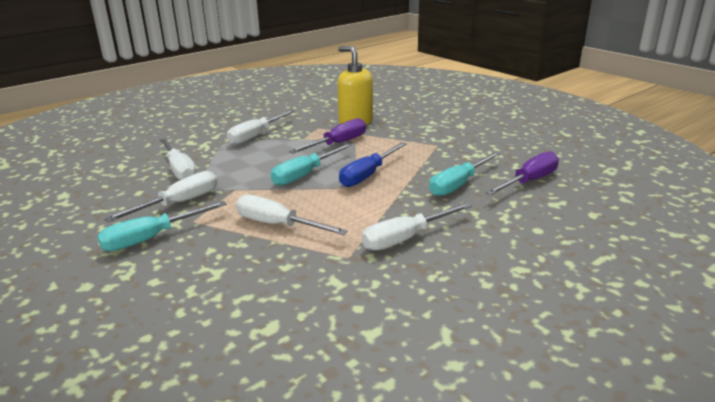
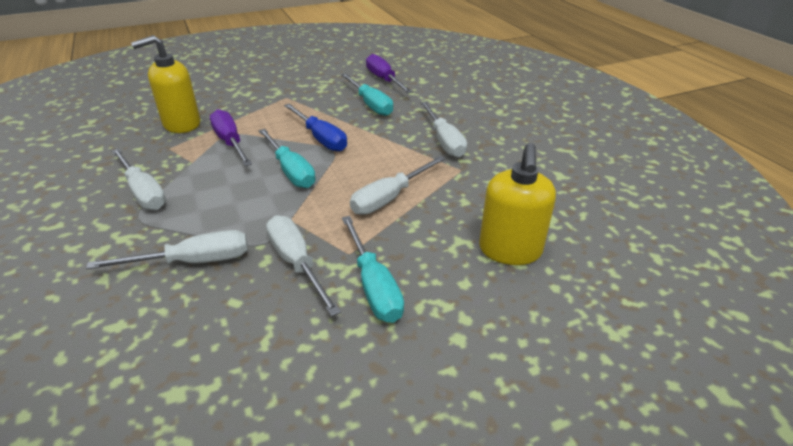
camera: 75 degrees left, 10 degrees up
(203, 303) = (510, 250): none -> yellow soap dispenser

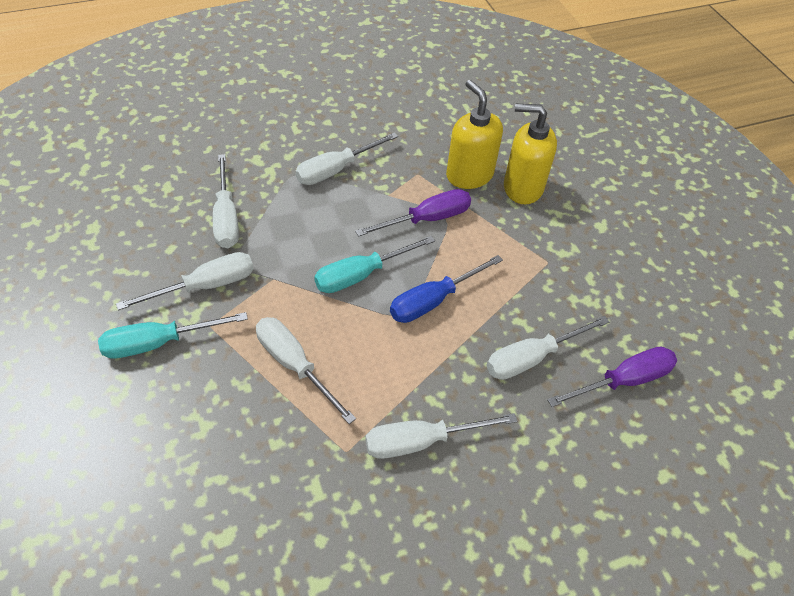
camera: 90 degrees right, 15 degrees up
(370, 104) = (532, 358): turquoise screwdriver -> white screwdriver
(510, 250) = (175, 473): yellow soap dispenser -> yellow soap dispenser (522, 188)

